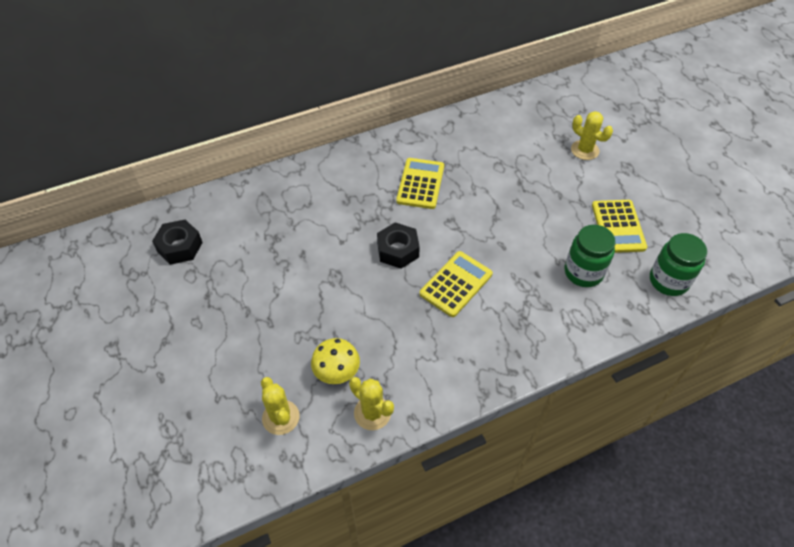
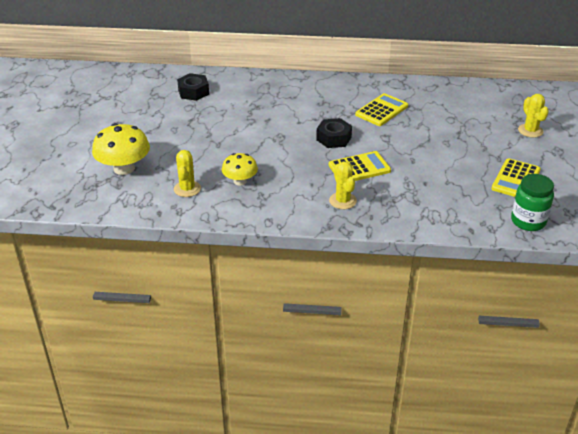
camera: 30 degrees right, 15 degrees down
(174, 423) = (124, 168): none -> yellow mushroom
(372, 413) = (245, 208): yellow cactus -> yellow cactus (343, 201)
(583, 272) = (462, 194): green jar -> none

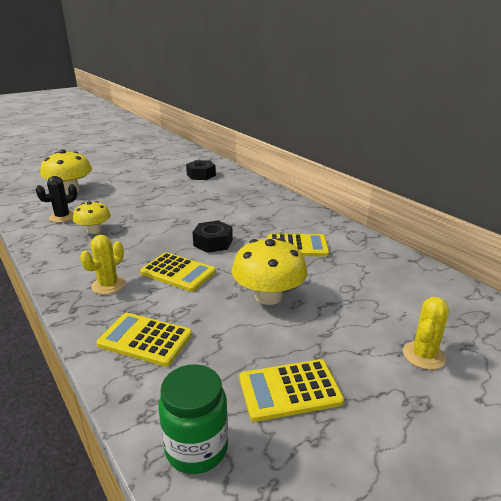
camera: 50 degrees right, 10 degrees down
(187, 189) = (62, 217): yellow cactus -> black cactus
(425, 207) = (145, 339): none -> yellow calculator
(428, 148) = (268, 296): none -> yellow mushroom

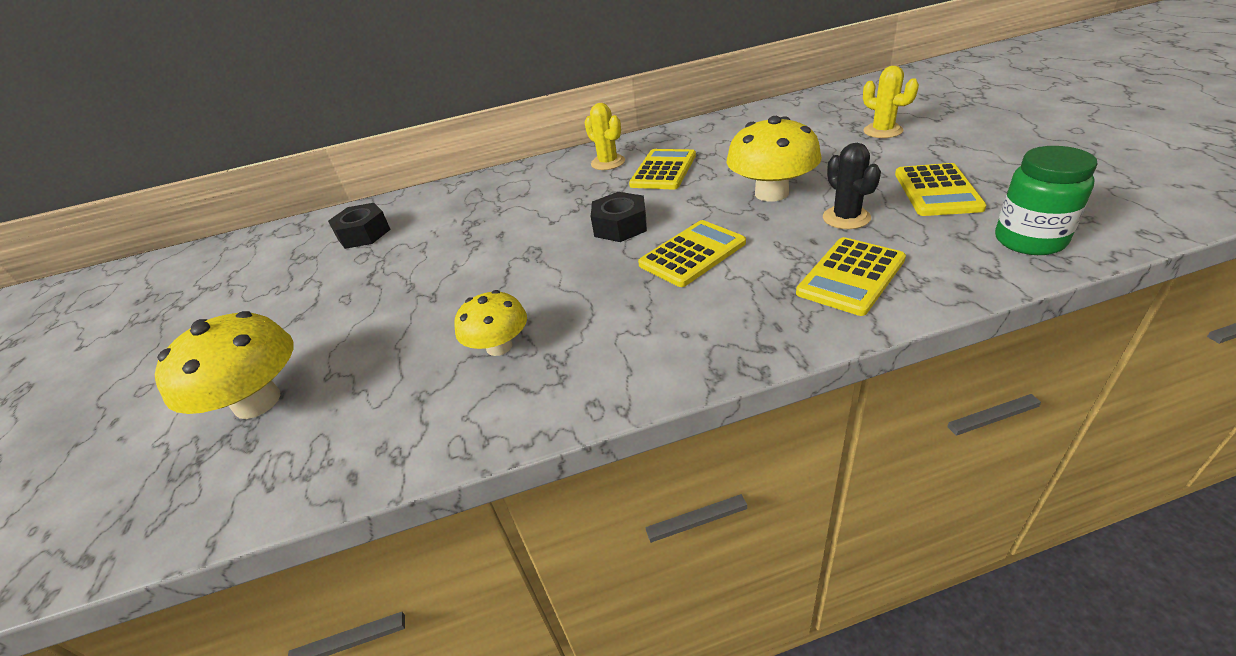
camera: 65 degrees left, 10 degrees up
(62, 217) = (400, 399): black cactus -> black cactus (846, 218)
(108, 285) = (706, 316): yellow cactus -> yellow cactus (608, 162)

